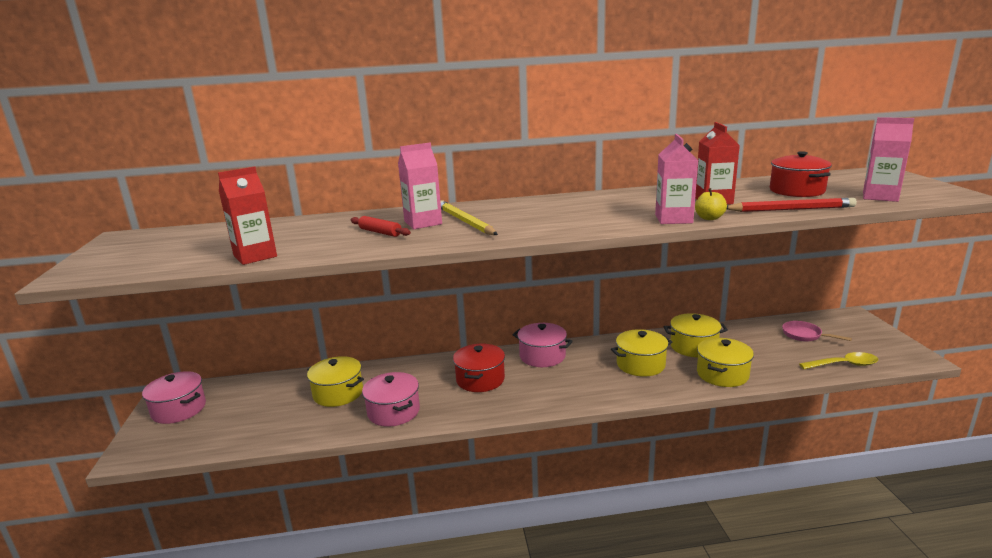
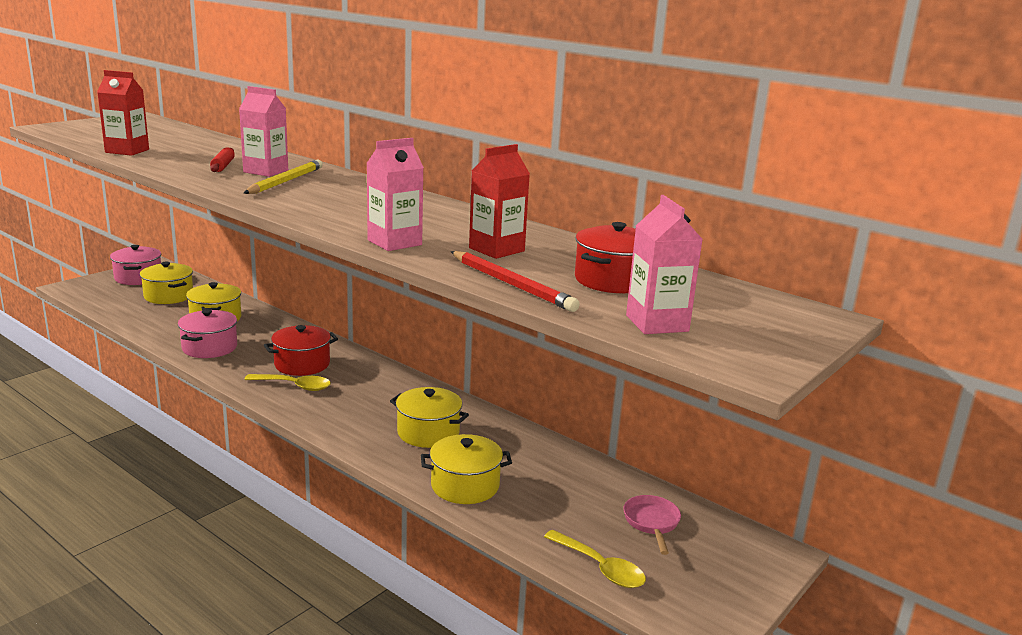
camera: 45 degrees right, 0 degrees up
(513, 393) = (294, 386): none -> yellow spoon
(542, 356) = (382, 378): pink pot -> none
(693, 346) = (512, 453): yellow pot -> yellow pot (168, 296)
(709, 218) = (418, 255): yellow apple -> none

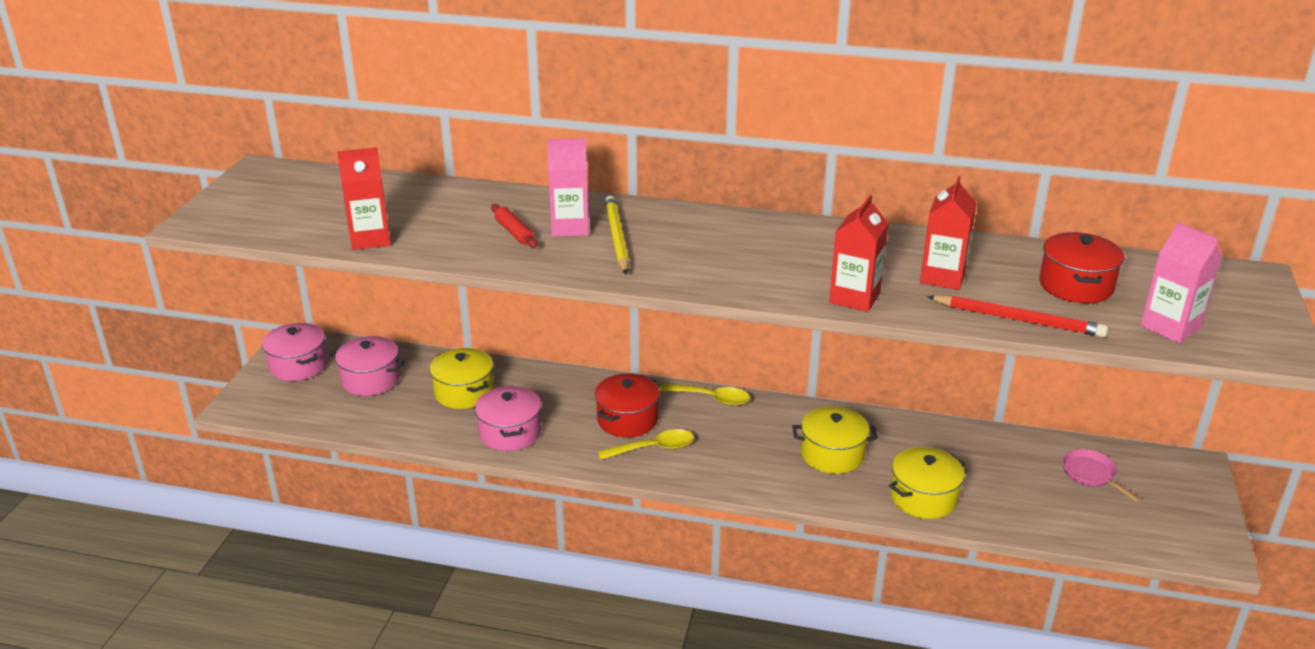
camera: 25 degrees left, 10 degrees up
(168, 296) = (370, 380): yellow pot -> pink pot
(394, 242) = (854, 298): pink carton -> red carton
(600, 567) = (1099, 532): yellow spoon -> yellow spoon (711, 398)

